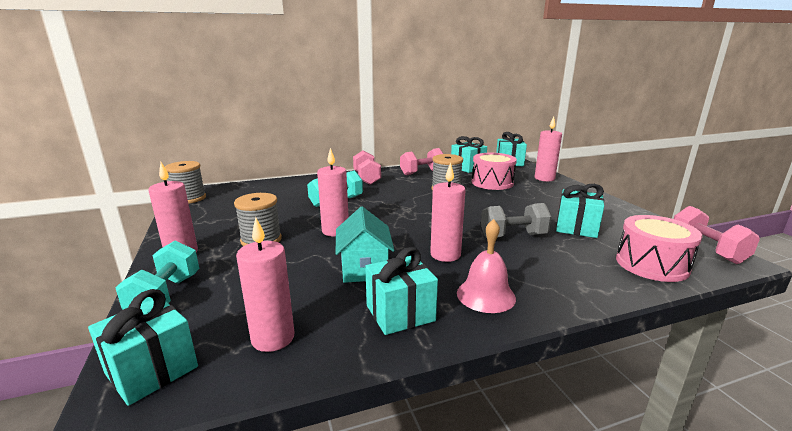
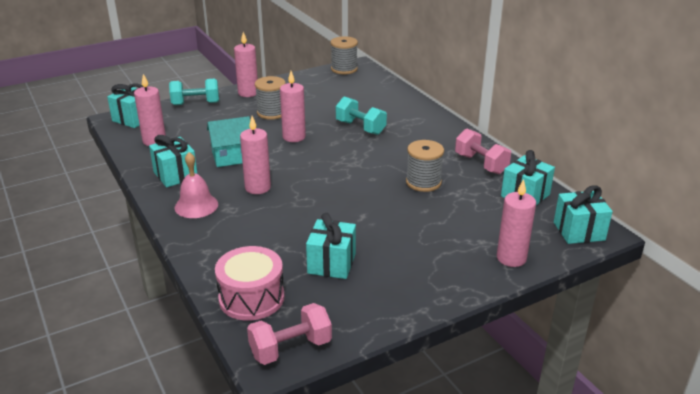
camera: 80 degrees right, 10 degrees up
(366, 178) = (438, 133): pink dumbbell -> none
(492, 182) = (466, 214): pink drum -> none
(513, 236) = (301, 222): grey dumbbell -> none

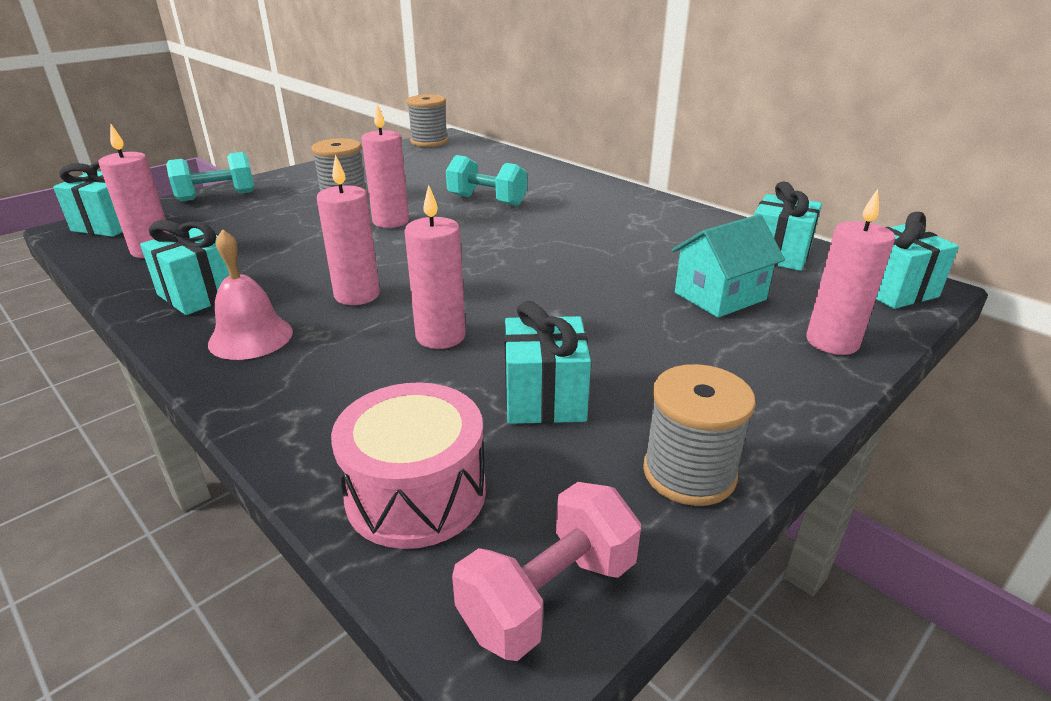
camera: 15 degrees left, 0 degrees up
(232, 156) = (297, 257): turquoise house -> turquoise house (719, 296)
(248, 93) = (298, 177): pink candle -> pink candle (440, 336)
(423, 182) = (621, 256): grey spool -> grey spool (689, 473)
(481, 164) = (686, 224): pink dumbbell -> none

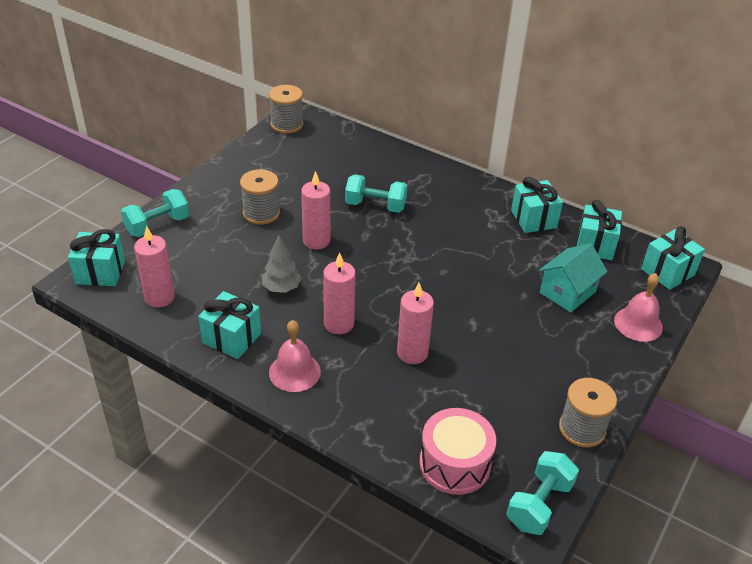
camera: 15 degrees left, 10 degrees up
(310, 256) = (281, 288): none -> grey tree
(544, 398) = (493, 392): turquoise gift -> turquoise gift (533, 219)
(549, 596) = (539, 504): pink dumbbell -> turquoise dumbbell
(832, 342) = (638, 324): pink candle -> pink bell

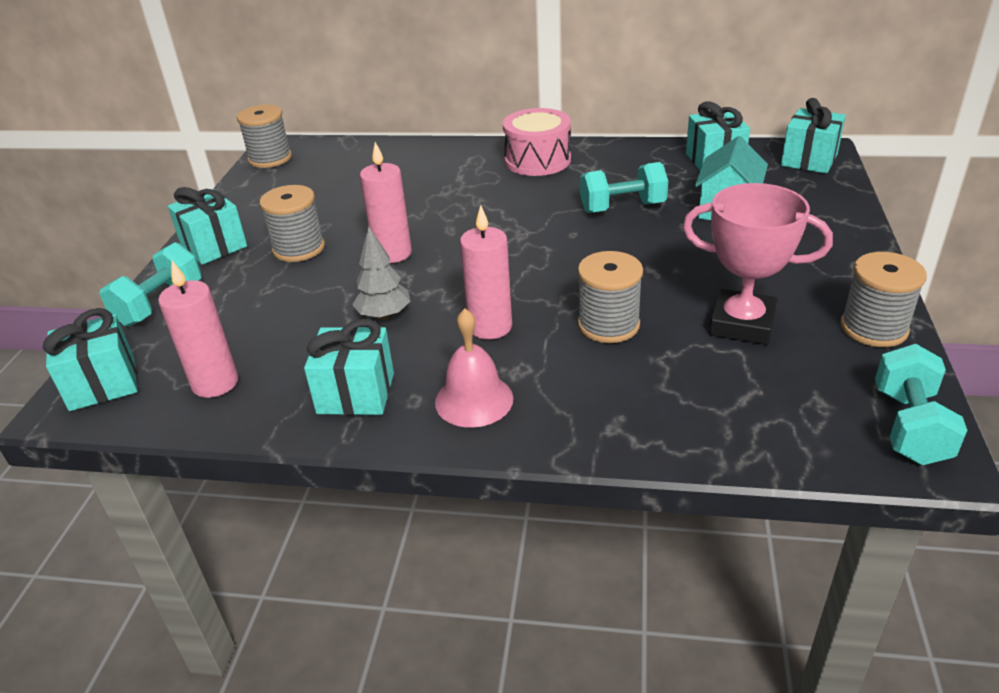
camera: 20 degrees left, 5 degrees down
(375, 206) = (439, 199): turquoise dumbbell -> turquoise dumbbell (622, 207)
(412, 353) = (608, 325): pink candle -> grey spool
(455, 464) = (769, 423): pink drum -> pink drum (537, 160)
(497, 388) = (742, 324): none -> pink trophy
(533, 219) = (629, 159): turquoise gift -> turquoise gift (214, 246)
(638, 324) = (827, 211): pink bell -> none

